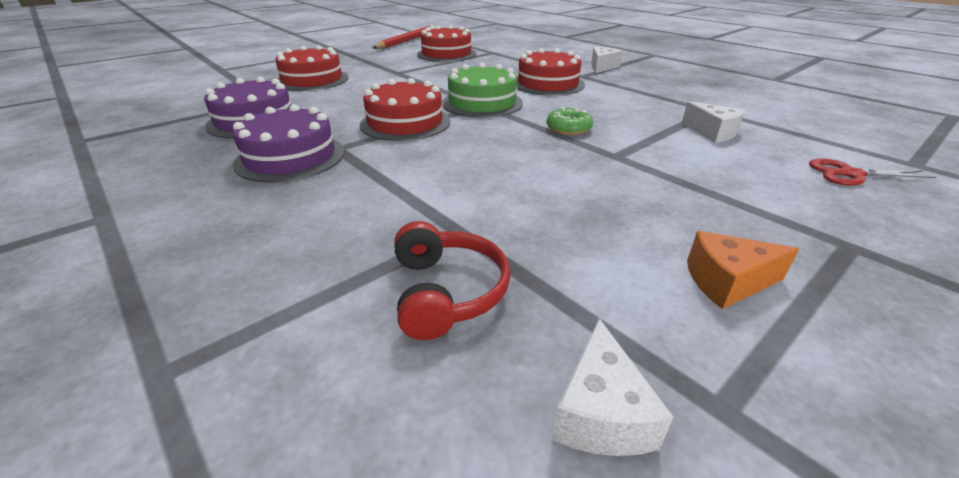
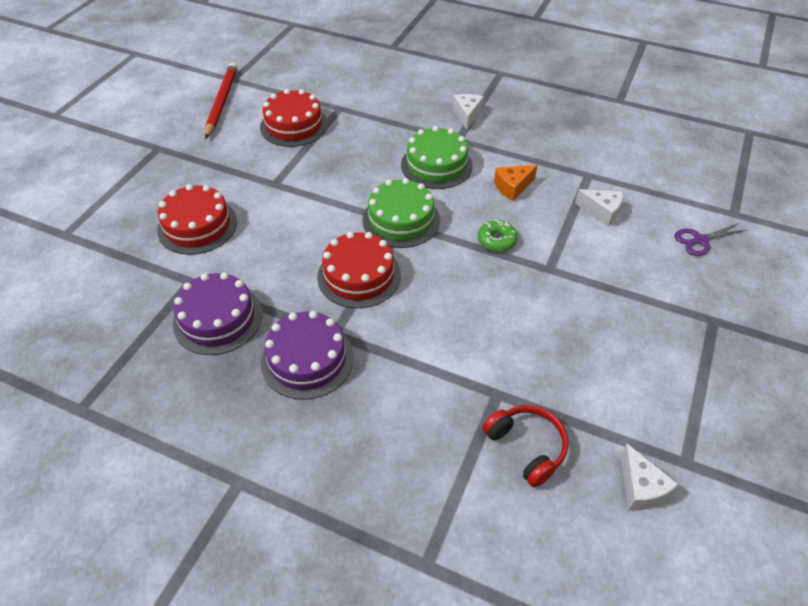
camera: 25 degrees left, 15 degrees up
(548, 84) = (436, 165): red cake -> green cake
(727, 282) = (662, 377): orange cheese -> orange cheese (512, 187)
(850, 174) = (700, 240): red scissors -> purple scissors

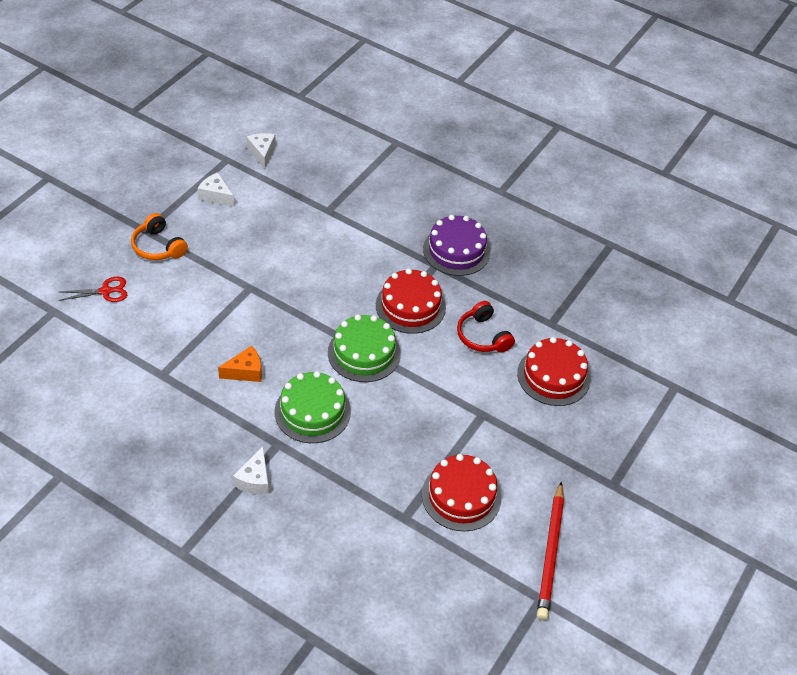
camera: 175 degrees left, 0 degrees up
(218, 319) = (524, 289): purple cake -> none
(496, 240) = (284, 319): green donut -> none
(526, 447) = (321, 181): red headphones -> red headphones (482, 336)
(601, 212) = (174, 332): white cheese -> white cheese (216, 196)
(683, 301) = (158, 246): none -> orange headphones
(700, 240) = (105, 291): purple scissors -> red scissors

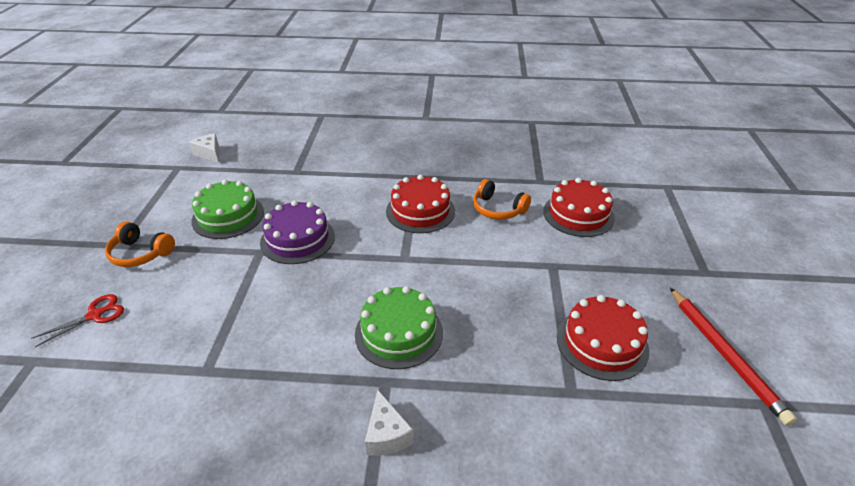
camera: 25 degrees left, 10 degrees down
(216, 196) = (182, 195): white cheese -> none
(245, 372) = (302, 326): orange cheese -> none
(364, 353) = (409, 261): green cake -> green cake (228, 216)
(456, 250) = (425, 162): purple cake -> purple cake (297, 239)
(482, 336) = (498, 209): red headphones -> orange headphones

